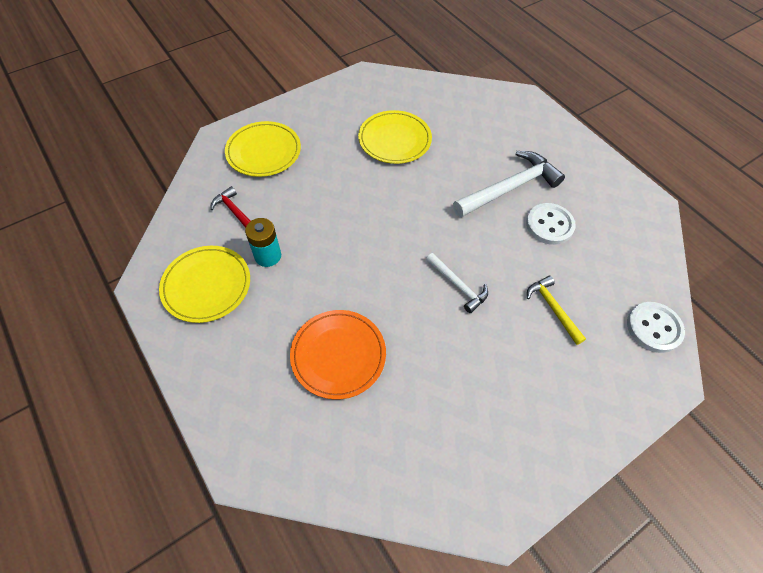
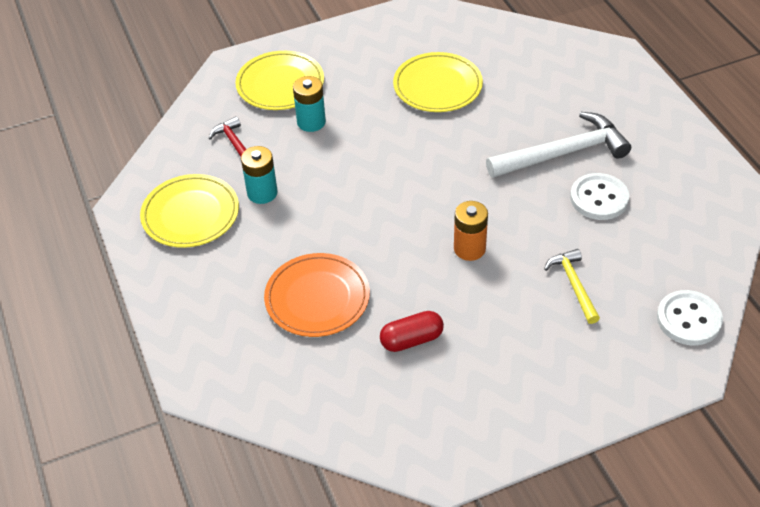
camera: 15 degrees right, 10 degrees down
(297, 183) = (311, 122): none -> turquoise battery
(431, 385) = (411, 340): none -> red capsule
(458, 286) = (469, 249): white hammer -> orange battery

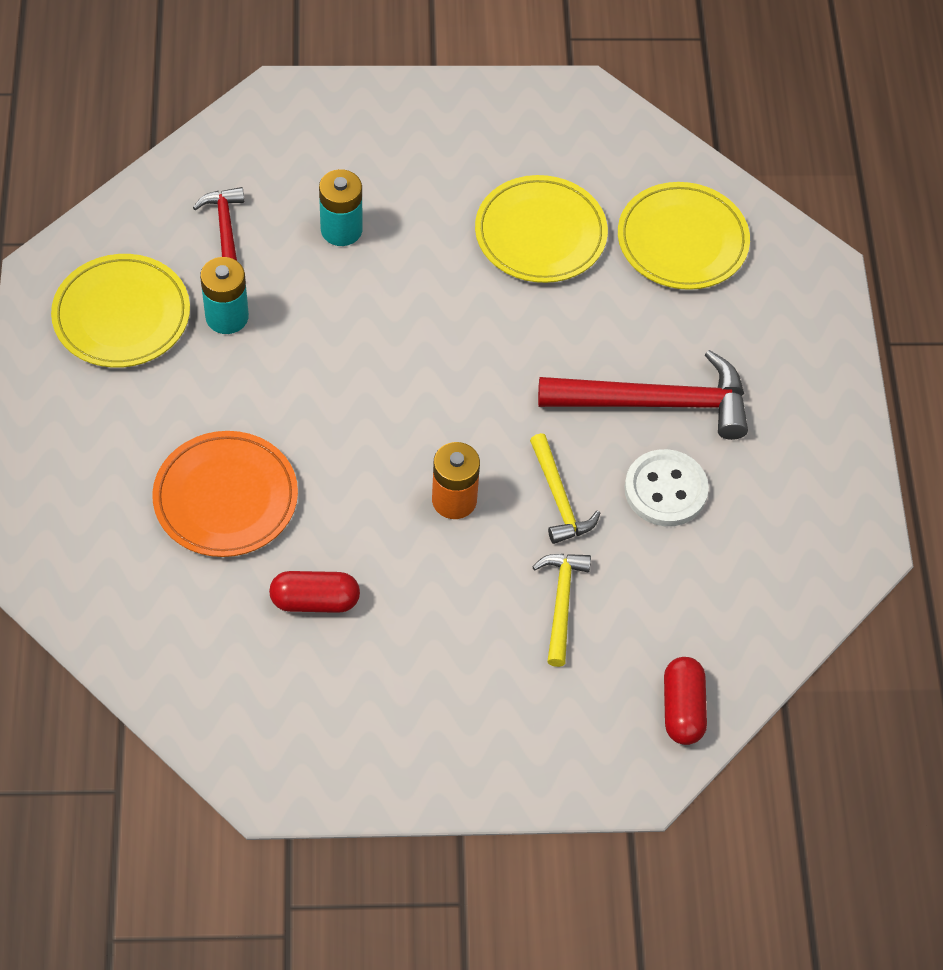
camera: 15 degrees right, 10 degrees up
(280, 84) = (328, 154): yellow plate -> yellow plate (682, 240)
(536, 225) = (559, 499): none -> yellow hammer
(564, 153) = (657, 403): white hammer -> red hammer
(688, 319) = (682, 709): white button -> red capsule

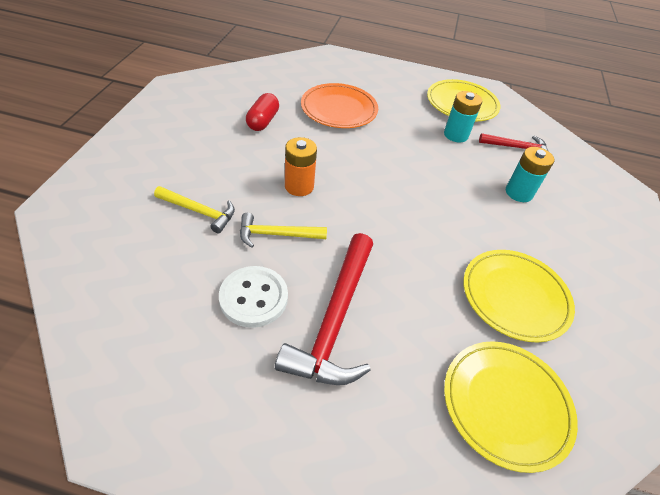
camera: 105 degrees right, 10 degrees down
(682, 709) = (80, 246): red capsule -> none

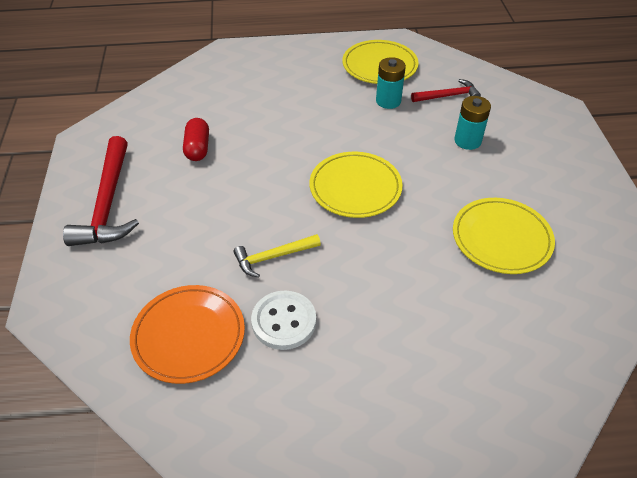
camera: 15 degrees left, 0 degrees up
(200, 212) = (189, 261): yellow hammer -> none
(299, 186) = (269, 203): orange battery -> none
(334, 320) = (363, 314): red hammer -> red hammer (108, 204)
(339, 109) = (265, 110): orange plate -> orange plate (189, 336)
(506, 404) = (529, 329): yellow plate -> yellow plate (355, 188)

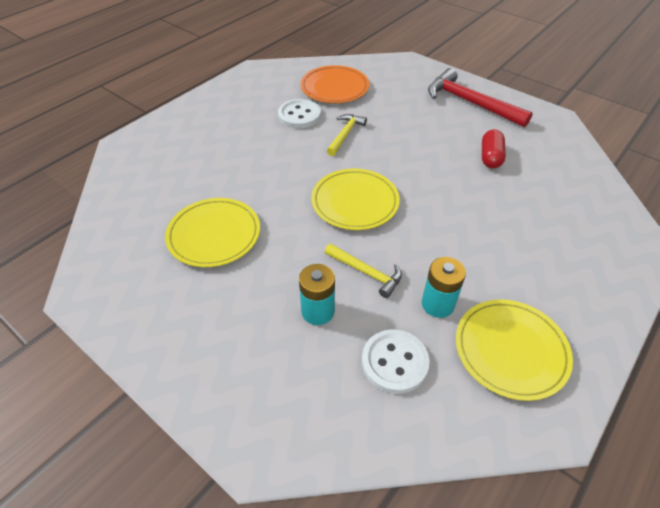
camera: 135 degrees right, 0 degrees up
(198, 148) = (490, 157): red capsule -> red capsule turned 60 degrees clockwise
(409, 140) = (367, 273): none -> yellow hammer
(448, 96) = (394, 362): red hammer -> white button

